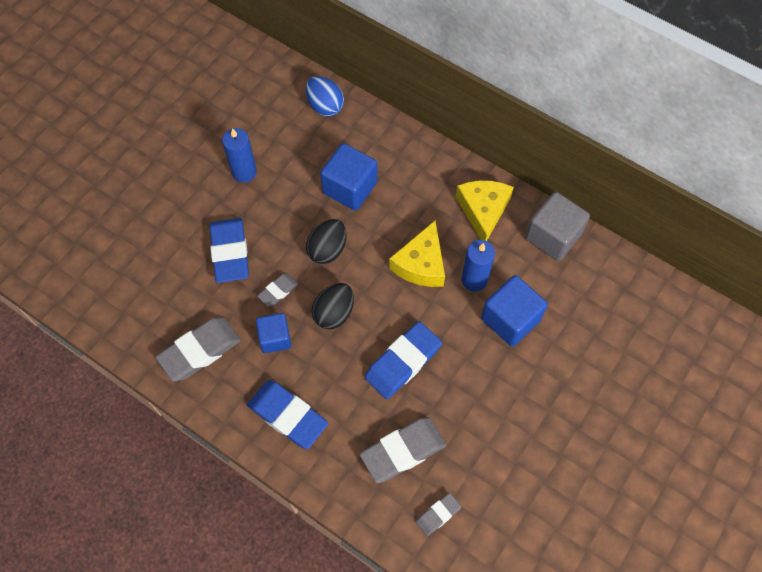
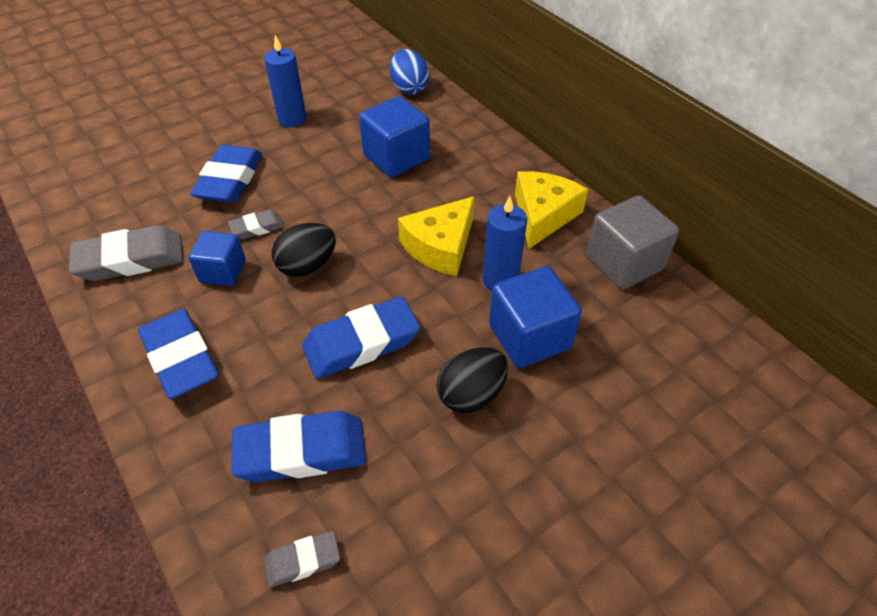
camera: 20 degrees right, 15 degrees down
(327, 249) = (338, 204): black egg -> black egg (471, 394)
(403, 451) = (301, 451): grey eraser -> blue eraser

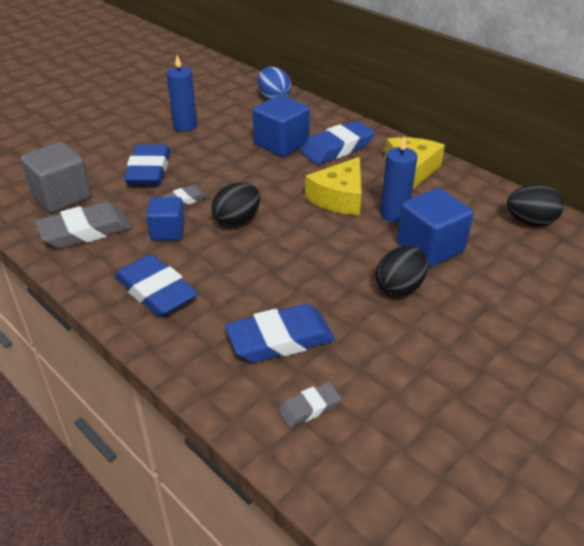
camera: 10 degrees left, 10 degrees down
(361, 343) = (300, 265): blue eraser -> blue eraser (337, 148)
(623, 263) = (483, 194): grey cube -> grey cube (62, 196)
(671, 314) = (530, 221): none -> black egg

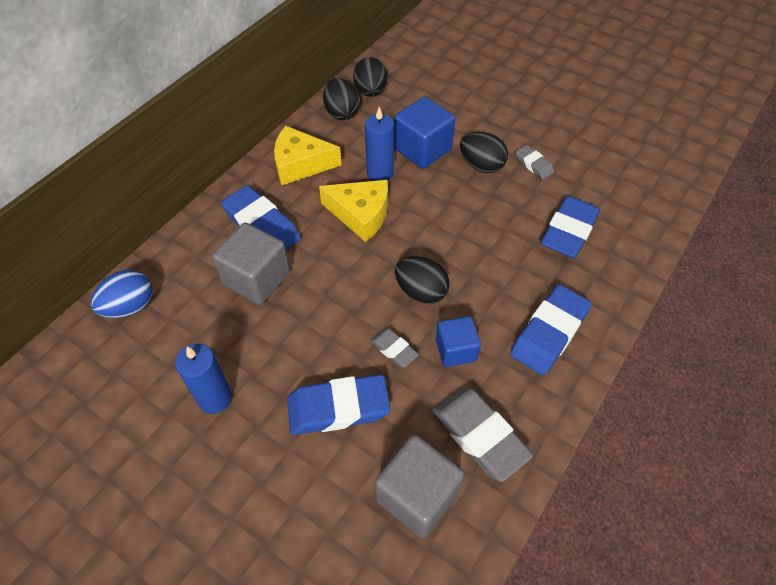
camera: 100 degrees left, 15 degrees up
(280, 339) = (569, 231): blue eraser -> blue eraser turned 60 degrees clockwise
(281, 144) = (257, 279): blue cube -> grey cube
(309, 408) = (624, 206): grey eraser -> grey eraser (533, 164)
(490, 199) = (341, 113): none -> black egg

